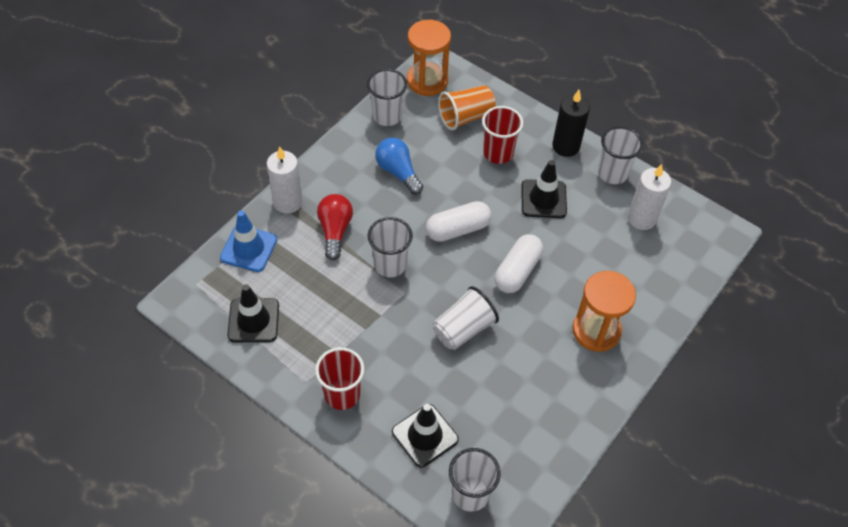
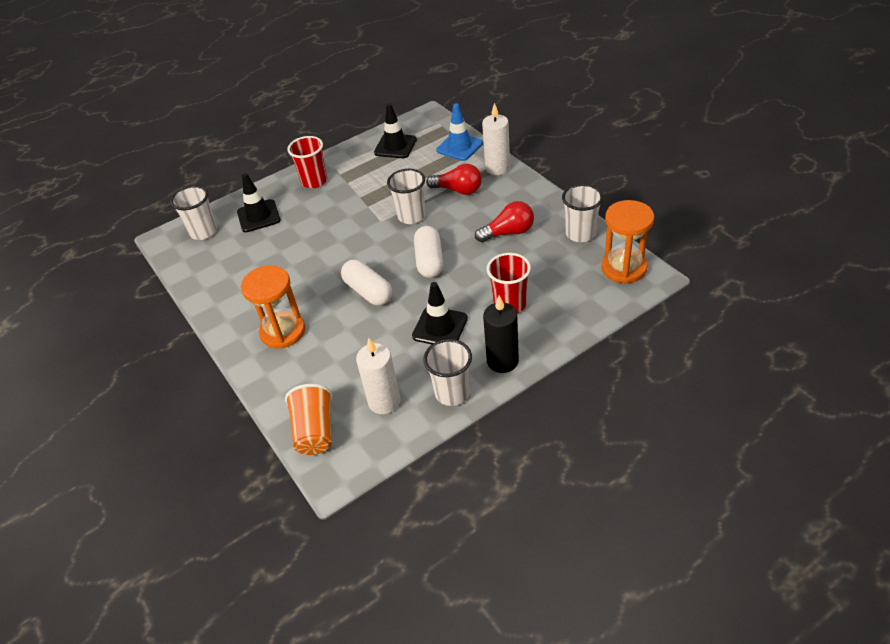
camera: 115 degrees right, 10 degrees down
(398, 172) = (508, 232): blue light bulb -> red light bulb
(463, 329) = (331, 249): white cup -> none
(465, 117) = (565, 288): orange cup -> orange cup (315, 431)

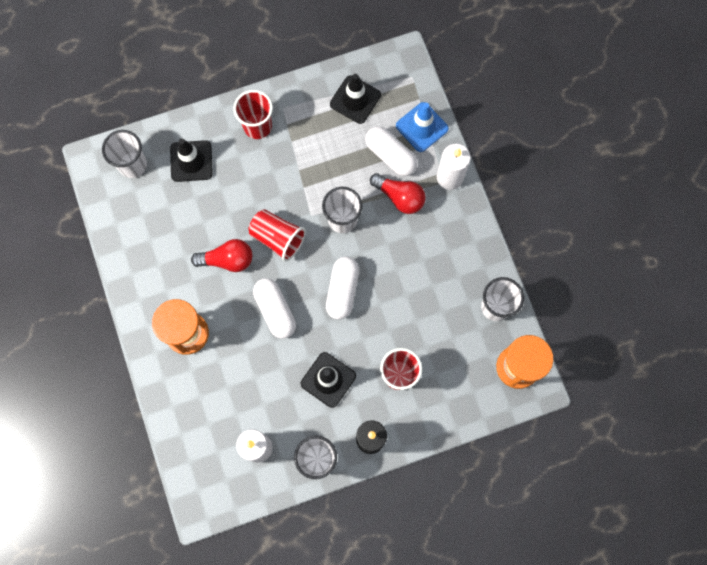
camera: 10 degrees right, 30 degrees up
(315, 431) = (193, 459): orange cup -> none
(354, 243) = (278, 238): none -> red cup
(439, 169) = (390, 155): none -> white capsule
(508, 232) = (428, 279): red light bulb -> red light bulb (227, 260)

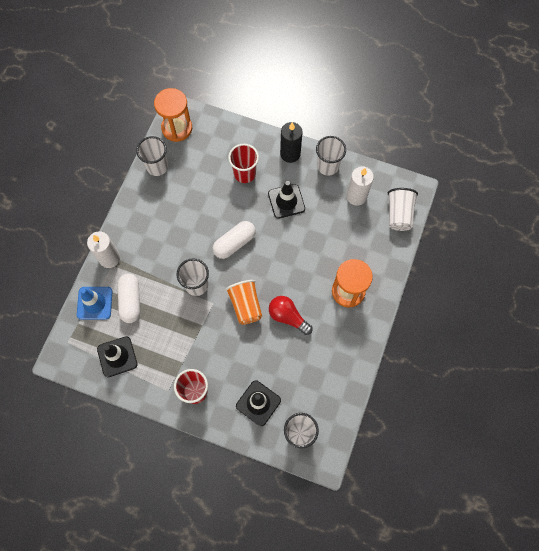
camera: 140 degrees left, 5 degrees down
(196, 464) = (399, 214): none -> white cup
(275, 310) = (284, 263): white capsule -> none
(278, 238) = (245, 305): red cup -> orange cup
(399, 197) = (150, 270): red light bulb -> none

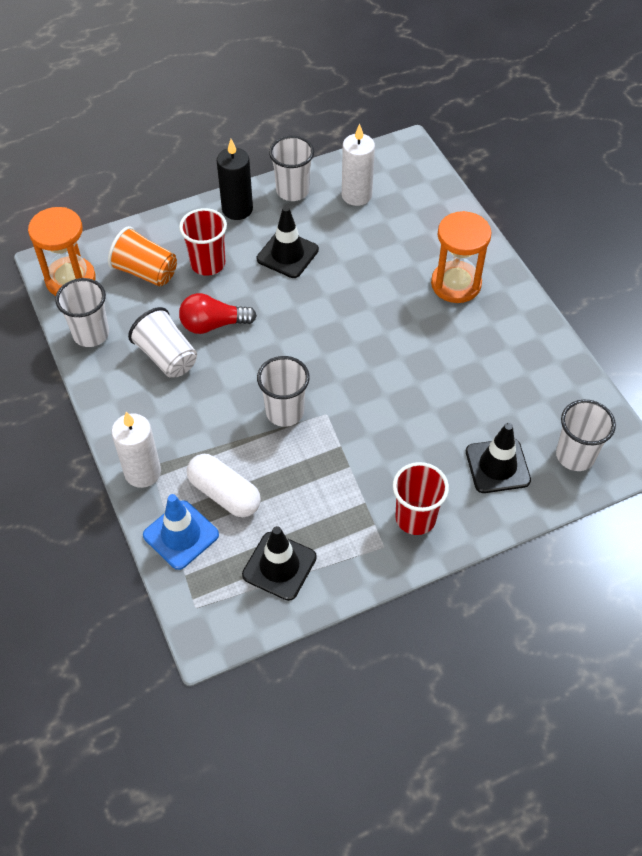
camera: 45 degrees left, 15 degrees down
(234, 243) = (278, 337): white capsule -> none
(245, 305) = (365, 385): orange cup -> orange cup (145, 272)
(288, 317) = (424, 358): red light bulb -> red light bulb (213, 324)
(399, 214) = (419, 179): white cup -> white cup (167, 356)

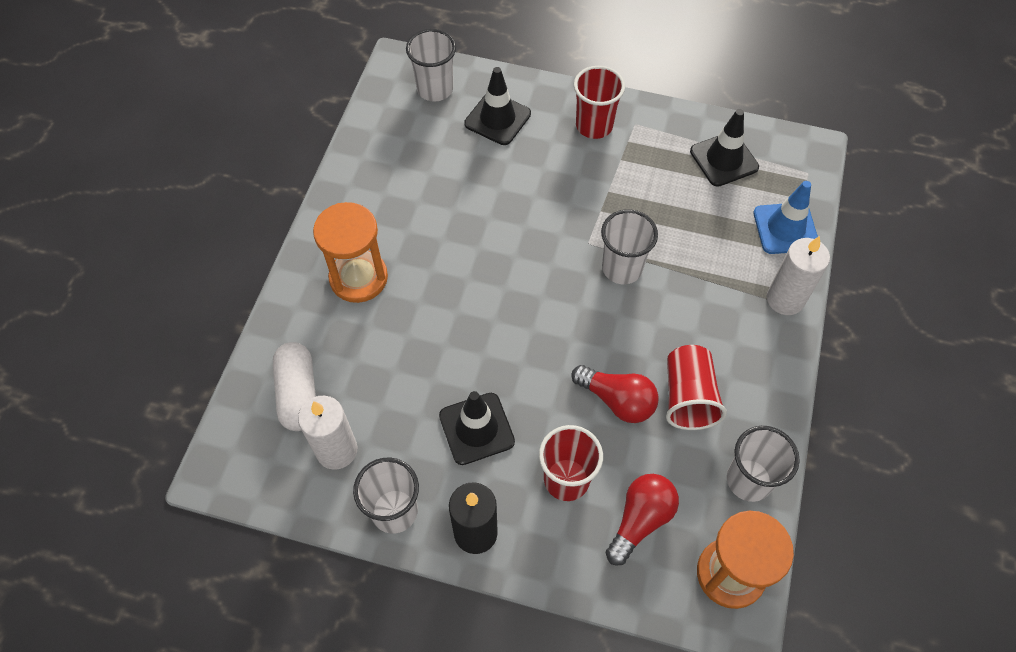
camera: 140 degrees left, 5 degrees up
(145, 272) = (640, 520): orange cup -> red light bulb
(167, 356) = (688, 397): white cup -> red cup
(224, 494) = (727, 236): white capsule -> white capsule (298, 393)

